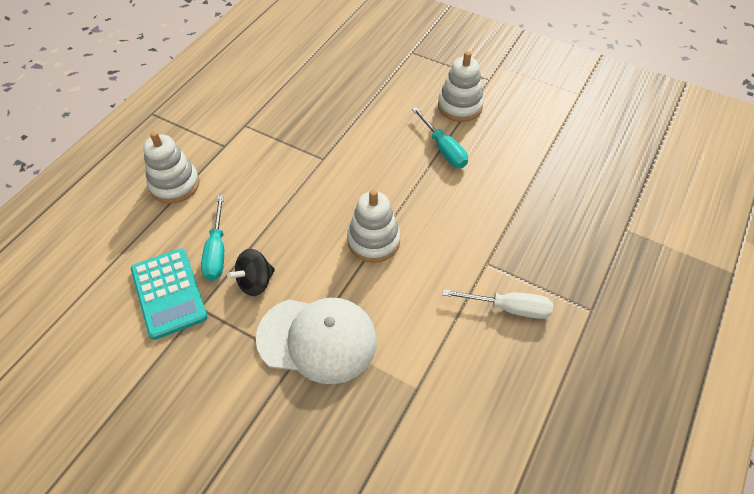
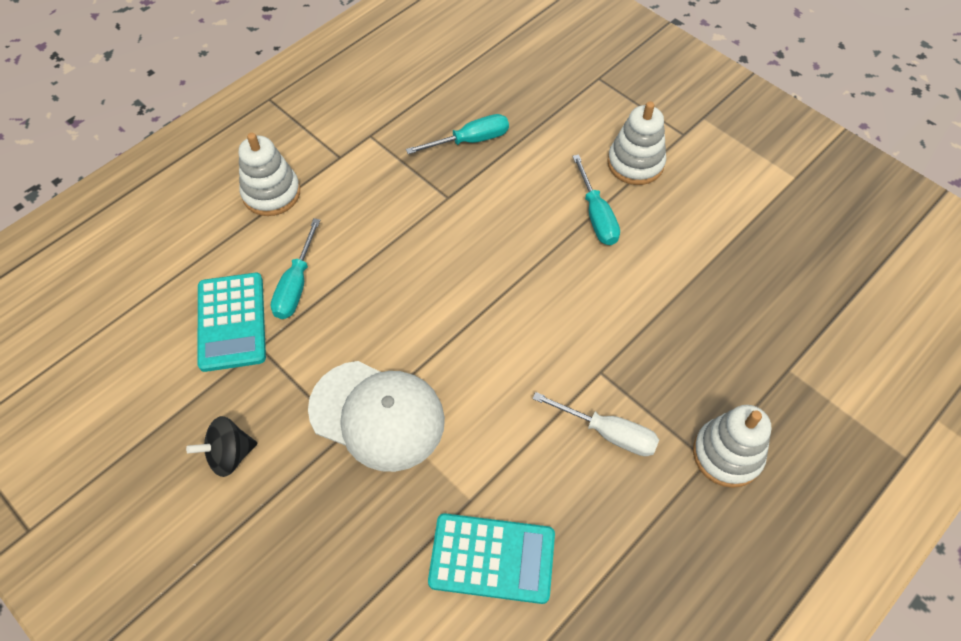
camera: 15 degrees right, 5 degrees up
(255, 282) = (328, 331): black spinning top -> black spinning top (230, 455)
(327, 114) = (470, 140): none -> turquoise screwdriver
(373, 241) = (476, 313): white stacking toy -> white stacking toy (727, 454)
(450, 431) = (492, 558): none -> turquoise calculator

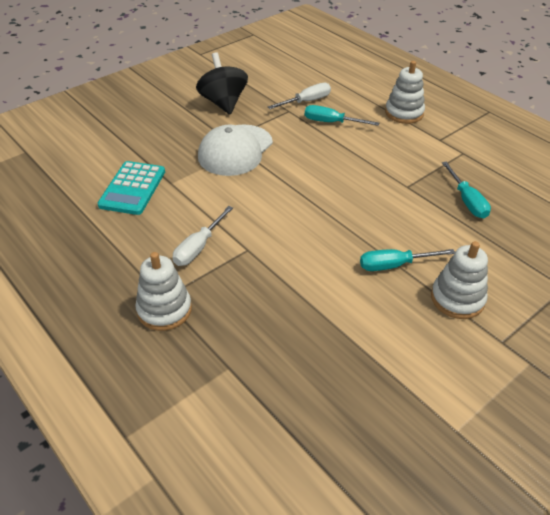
camera: 95 degrees right, 15 degrees down
(230, 455) = (223, 103): black spinning top -> black spinning top, size x1.63
(232, 322) = (306, 101): turquoise calculator -> white screwdriver

